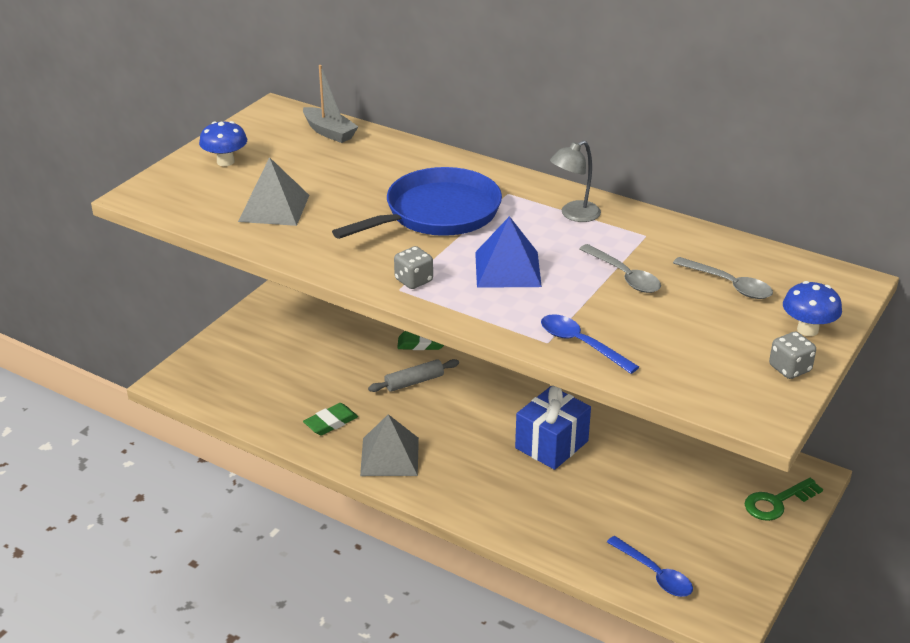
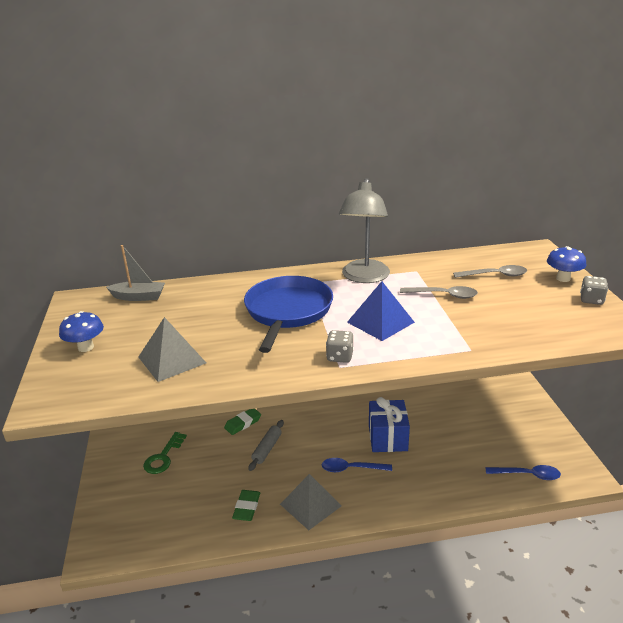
camera: 40 degrees left, 5 degrees down
(574, 215) = (364, 277): grey lamp -> grey lamp, size x1.72
(581, 344) = (488, 341): blue spoon -> blue spoon (351, 468)
(777, 502) = (521, 400): green key -> green key (163, 457)

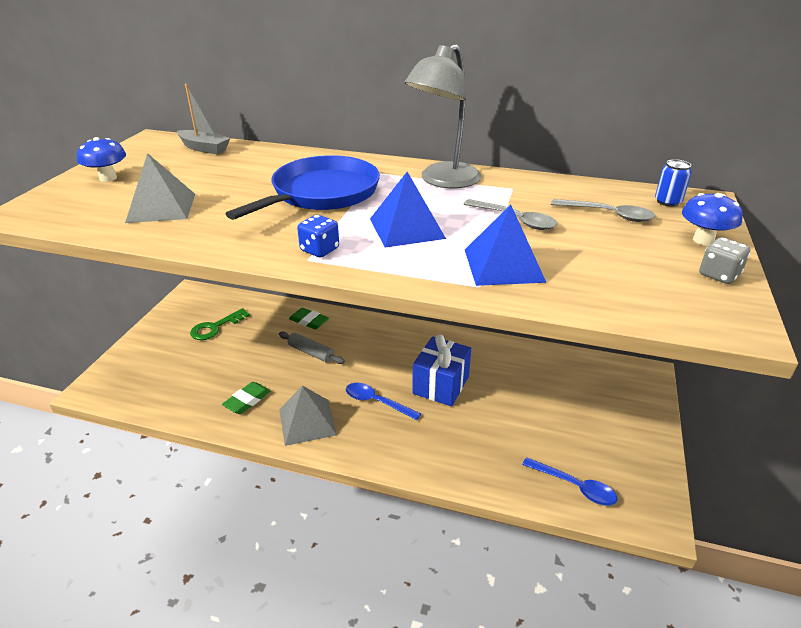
camera: 25 degrees right, 5 degrees up
(243, 423) = (309, 321): green eraser -> green eraser turned 45 degrees clockwise
(267, 449) = (311, 353): grey rolling pin -> grey rolling pin turned 75 degrees clockwise
(340, 357) = (319, 250): grey dice -> blue dice
(470, 330) = (503, 265): none -> blue pyramid
(519, 256) = (667, 202): none -> blue can

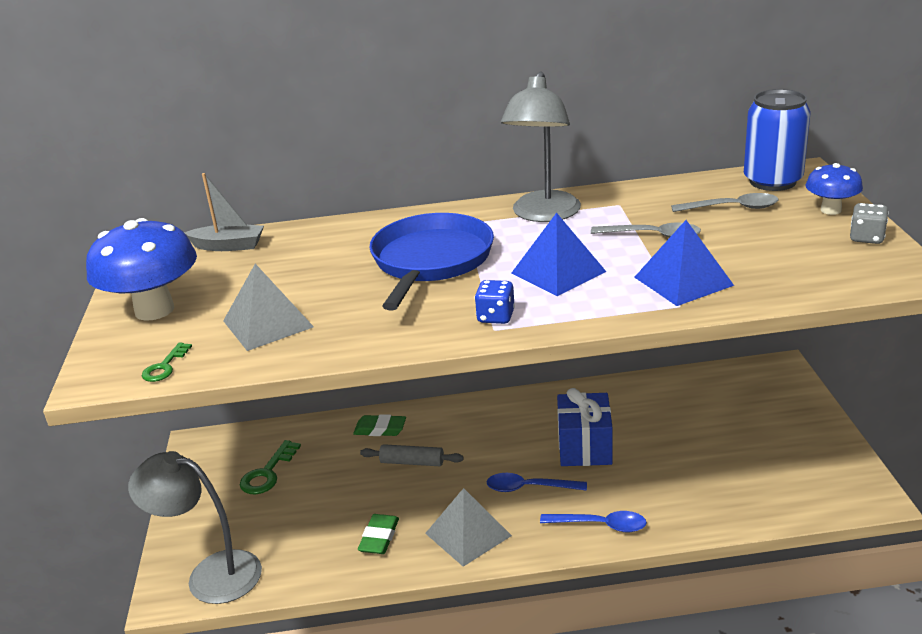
camera: 20 degrees left, 5 degrees down
(64, 218) = (165, 366): none -> green key
(108, 178) = (154, 310): blue mushroom -> blue mushroom, size x1.84
(126, 385) = (211, 574): none -> grey lamp
(574, 486) = (782, 496): blue spoon -> blue spoon (600, 525)
(667, 202) = (772, 181): blue can -> blue can, size x2.11

